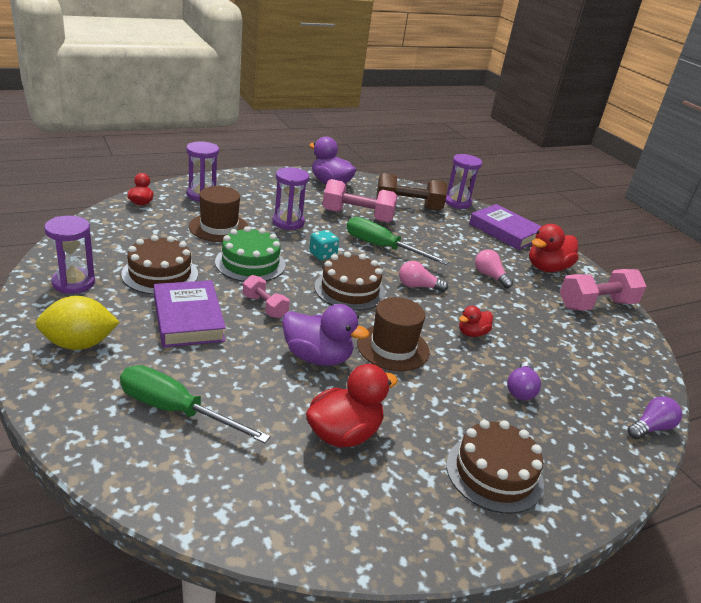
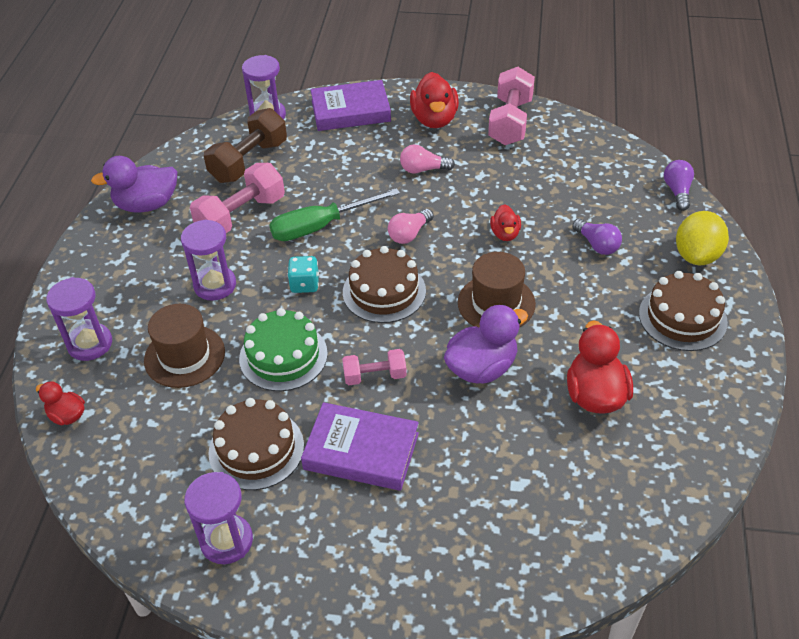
camera: 50 degrees left, 15 degrees up
(79, 344) = (356, 565): yellow lemon -> yellow lemon (697, 255)
(175, 410) = (506, 511): green screwdriver -> none

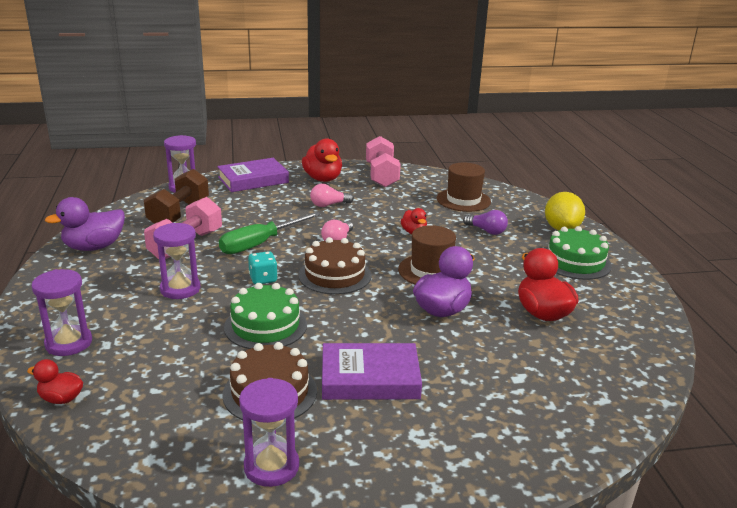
camera: 20 degrees left, 20 degrees down
(184, 356) = (170, 338): brown hat -> brown hat (463, 200)
(375, 376) = (355, 327): pink dumbbell -> none
(677, 192) = (524, 199): purple light bulb -> none
(682, 317) = (575, 262): brown cake -> green cake

